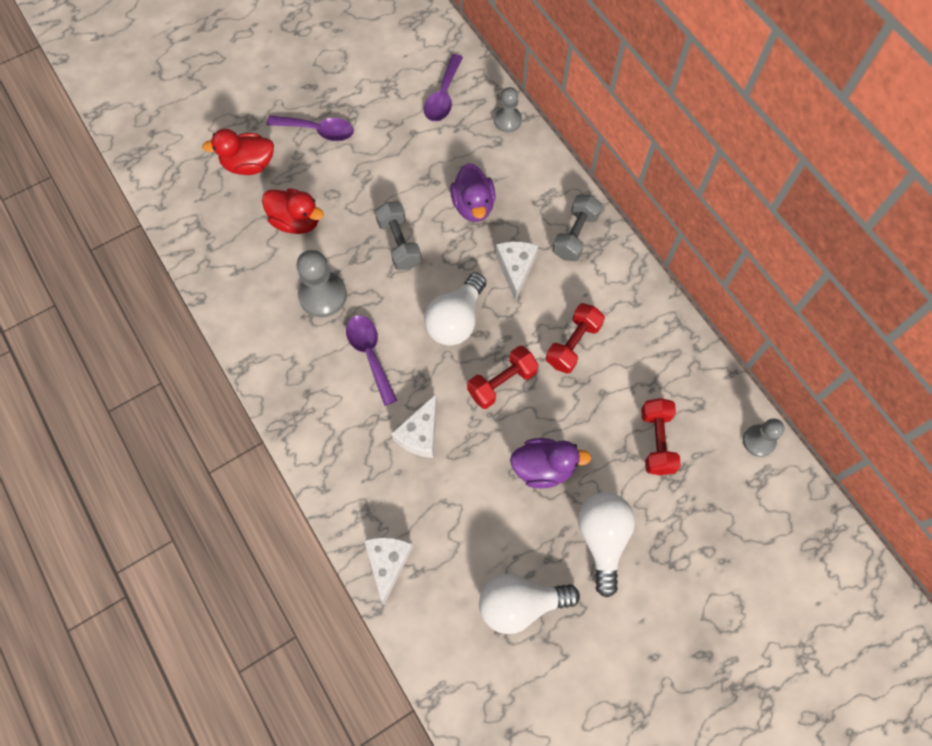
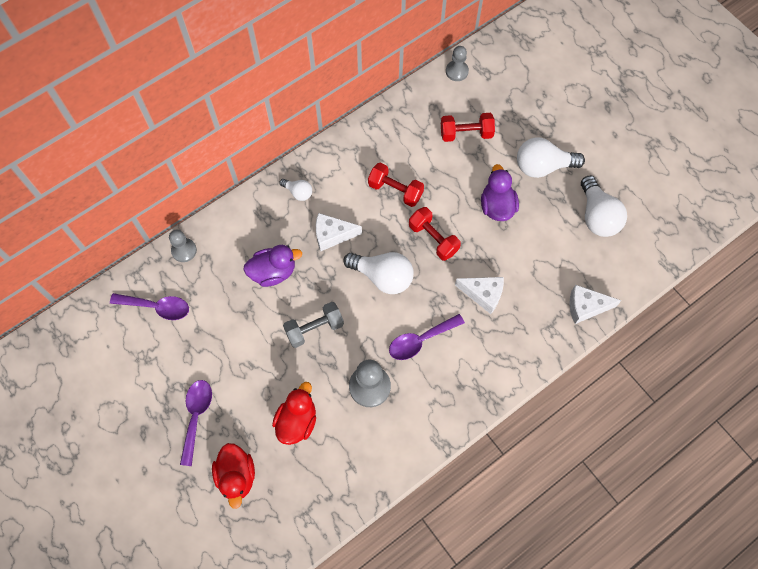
camera: 95 degrees left, 0 degrees up
(575, 235) = (298, 192): grey dumbbell -> white light bulb

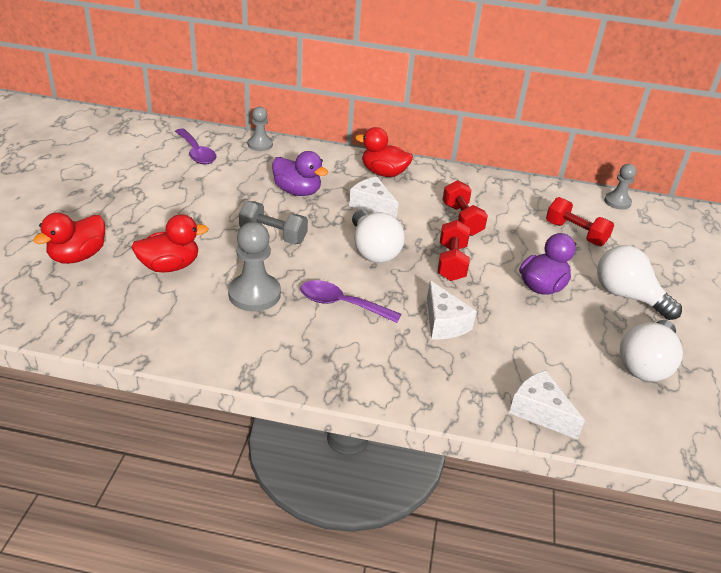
camera: 45 degrees right, 30 degrees down
(196, 417) = (117, 210): purple spoon -> none
(298, 192) = (383, 173): white light bulb -> red duck

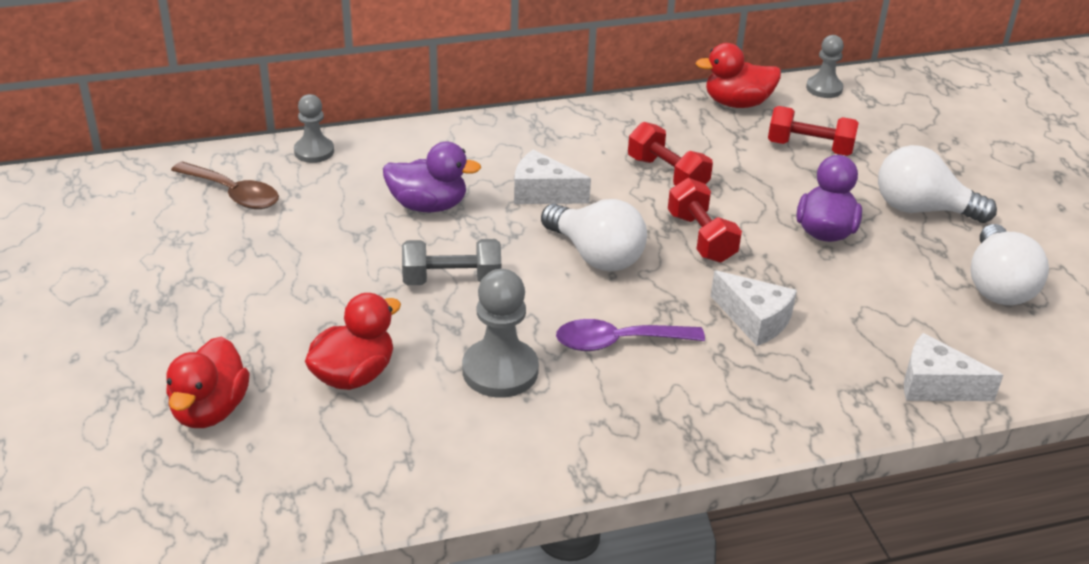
camera: 25 degrees left, 0 degrees up
(196, 153) = (233, 194): purple spoon -> brown spoon
(383, 173) = (518, 140): red duck -> red duck (737, 103)

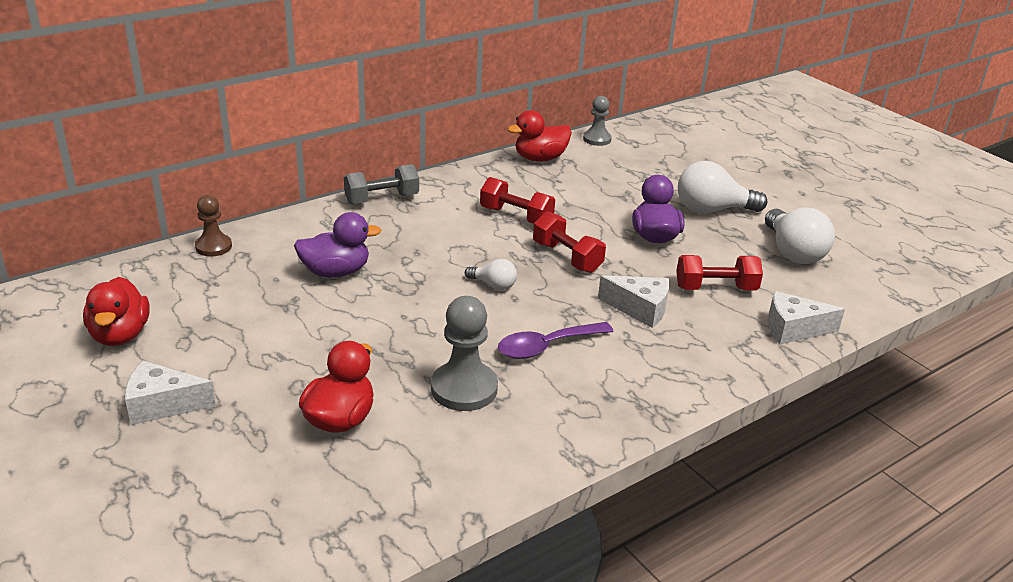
camera: 20 degrees left, 5 degrees down
(210, 410) = (221, 478): red duck -> red duck (120, 335)
(233, 194) = (155, 293): brown spoon -> none
(314, 151) = (213, 247): grey pawn -> brown pawn
(451, 280) = (386, 326): grey dumbbell -> grey dumbbell (382, 199)
(543, 193) = (426, 246): white cheese -> white cheese (162, 405)
(596, 255) = (493, 285): white light bulb -> white light bulb, size x0.52
(809, 147) = (610, 181): red dumbbell -> red dumbbell (715, 288)

